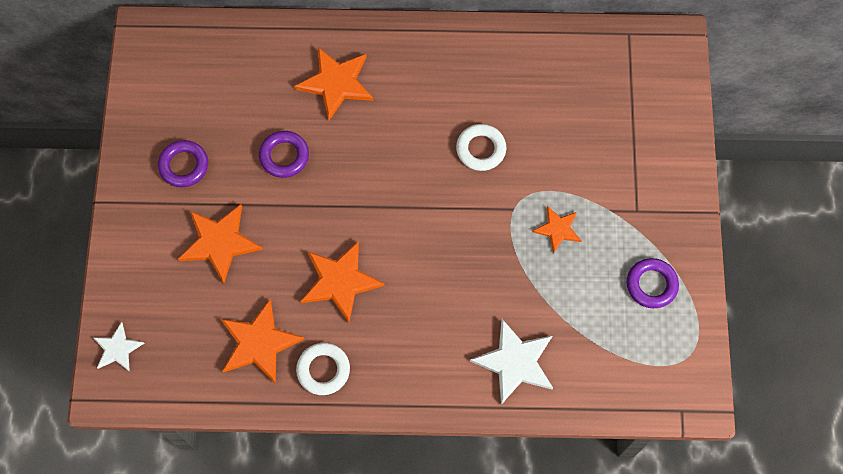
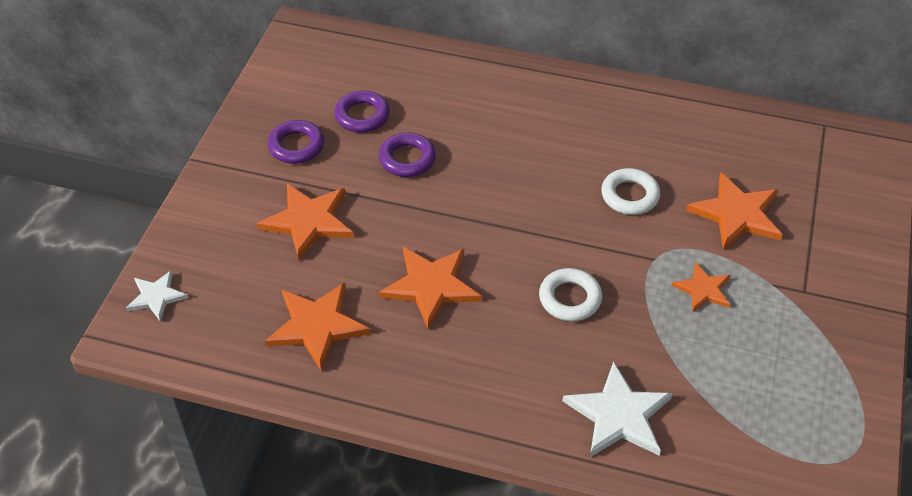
camera: 15 degrees right, 20 degrees down
(323, 370) = (382, 370): white ring -> white ring (570, 298)
(336, 83) = (484, 107): orange star -> orange star (736, 214)
(651, 285) = (809, 370): purple ring -> purple ring (362, 116)

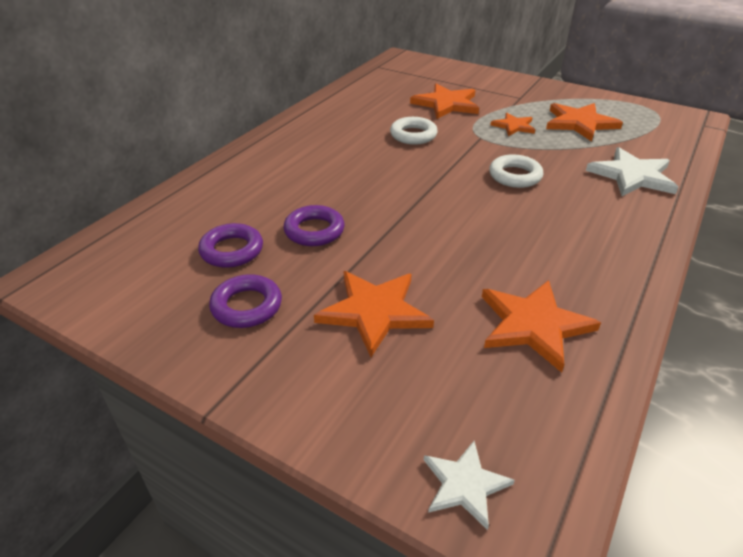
camera: 75 degrees left, 10 degrees down
(431, 286) = (489, 241): orange star -> orange star (579, 123)

